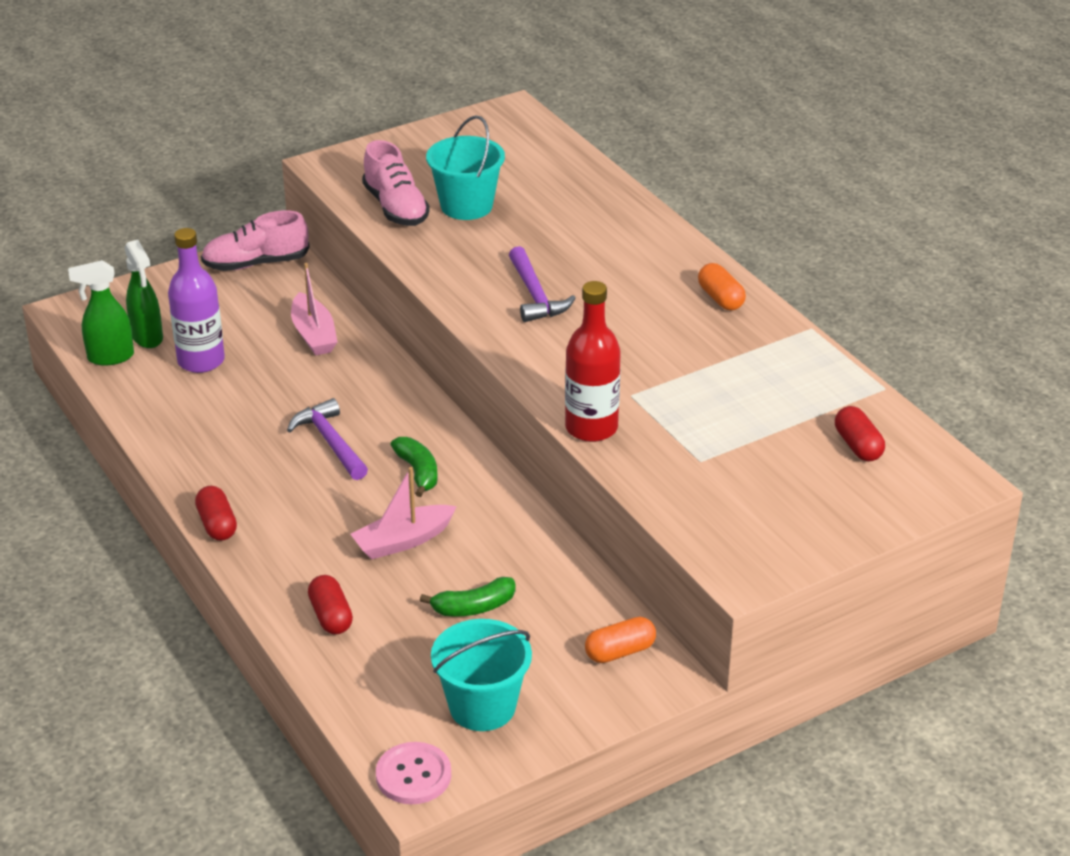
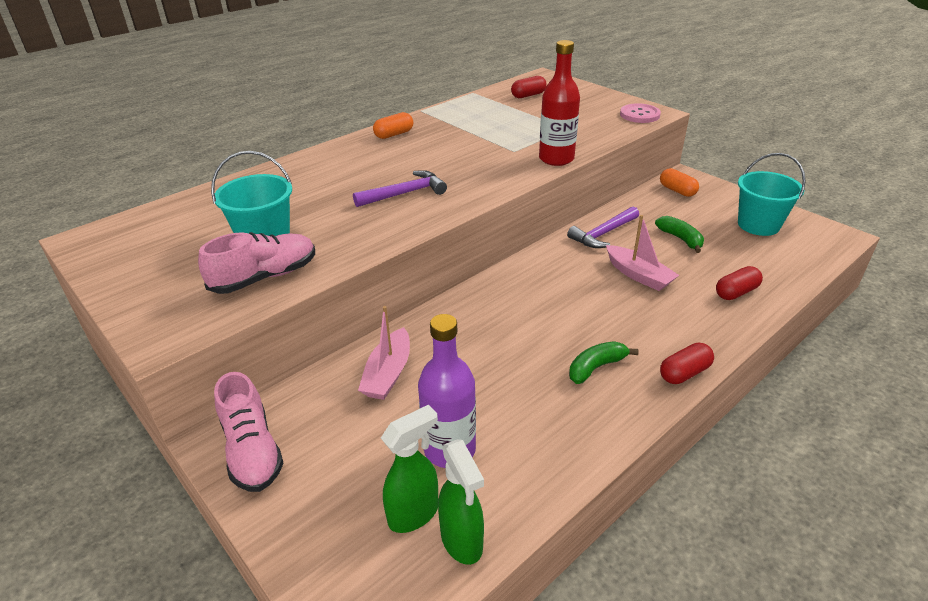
camera: 100 degrees left, 0 degrees up
(314, 335) = (388, 374): pink boat -> pink boat turned 135 degrees clockwise
(330, 442) = (544, 331): purple hammer -> purple hammer (603, 234)
(413, 775) = (832, 239): pink button -> pink button (639, 115)
(418, 472) = (560, 281): green banana -> green banana (596, 367)

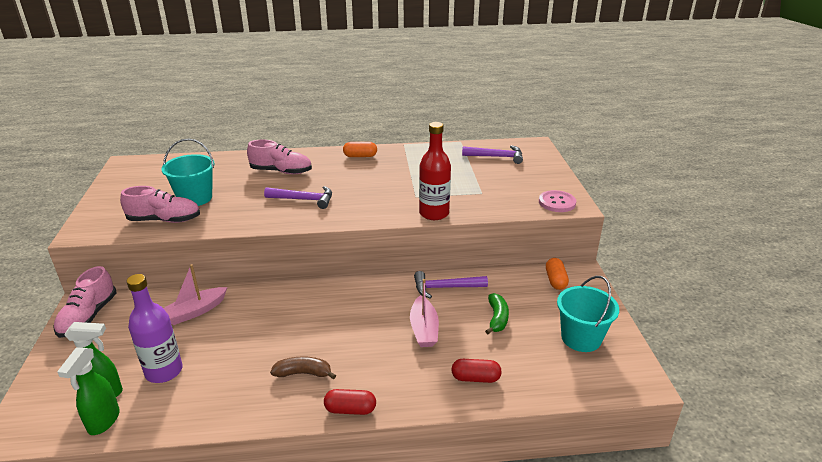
camera: 35 degrees right, 5 degrees down
(328, 177) = (281, 171): none -> pink shoe
(528, 95) = (496, 157): red capsule -> purple hammer
(596, 367) = (303, 373): green banana -> brown banana

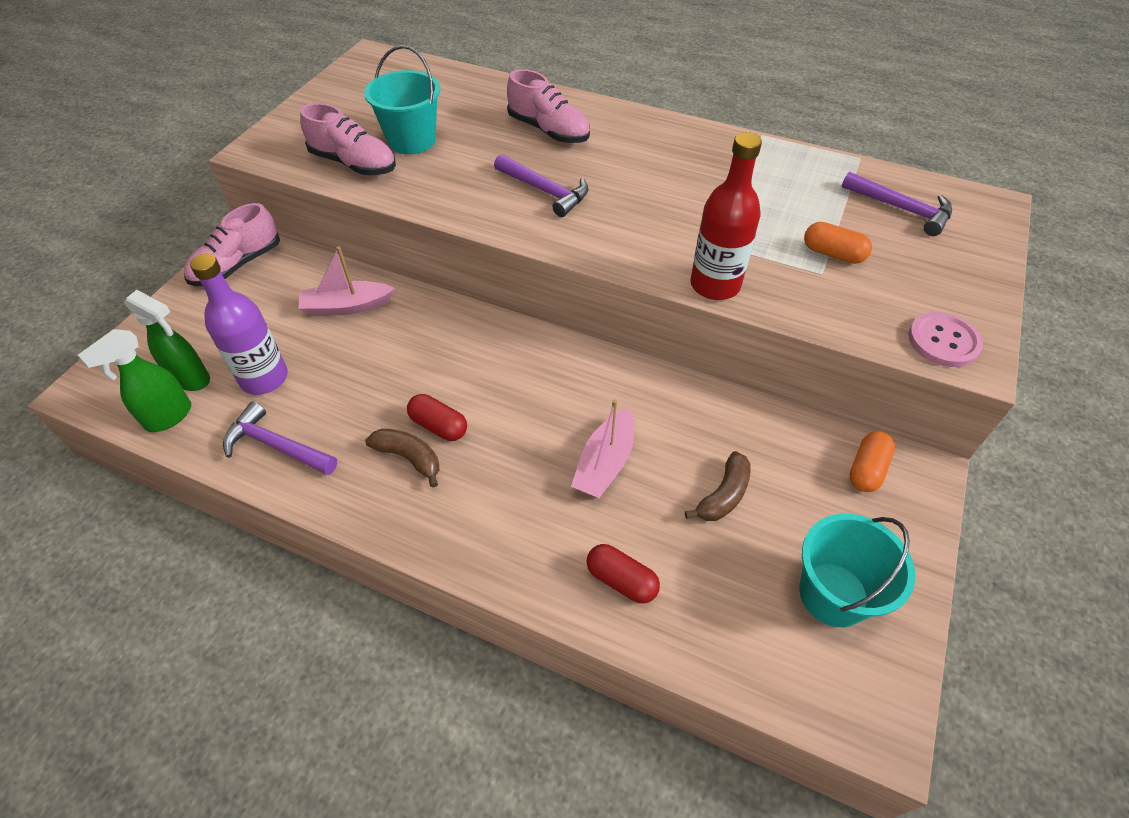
camera: 30 degrees right, 20 degrees up
(350, 409) = (428, 542): red capsule -> red capsule (439, 426)
(360, 156) = (678, 138): orange capsule -> orange capsule (833, 254)
(445, 288) = (682, 407): purple hammer -> purple hammer (276, 446)
(497, 318) = (723, 495): green banana -> brown banana

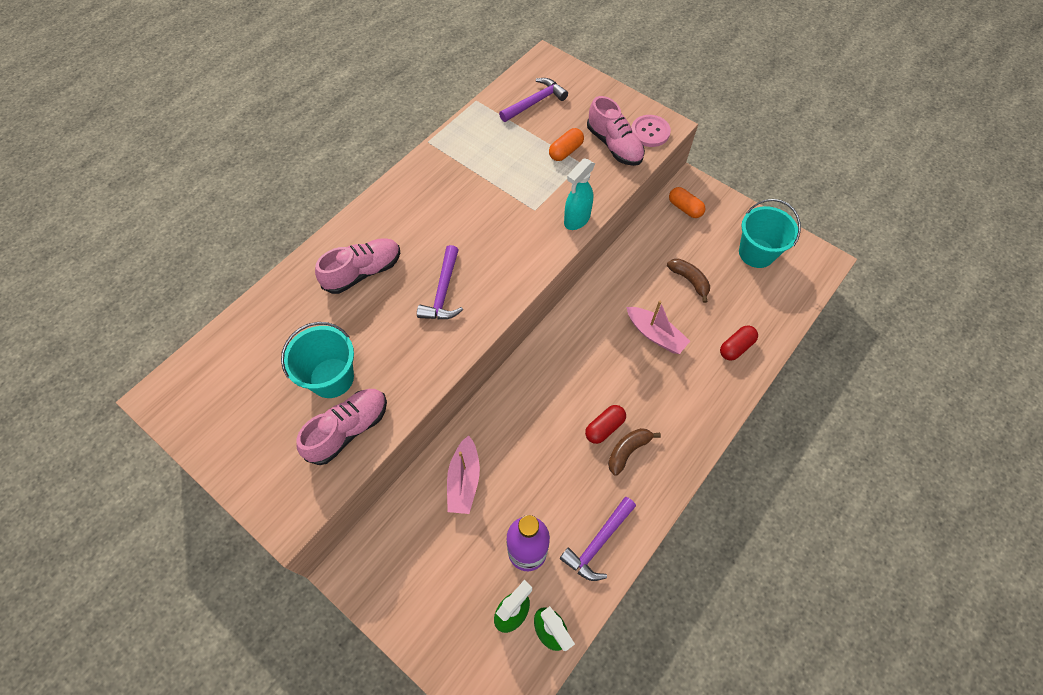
camera: 75 degrees left, 10 degrees up
(237, 265) = (377, 574): pink shoe -> pink shoe (614, 145)
(545, 191) = (443, 292): purple hammer -> purple hammer turned 135 degrees clockwise
(715, 285) = (576, 220): red bottle -> turquoise spray bottle

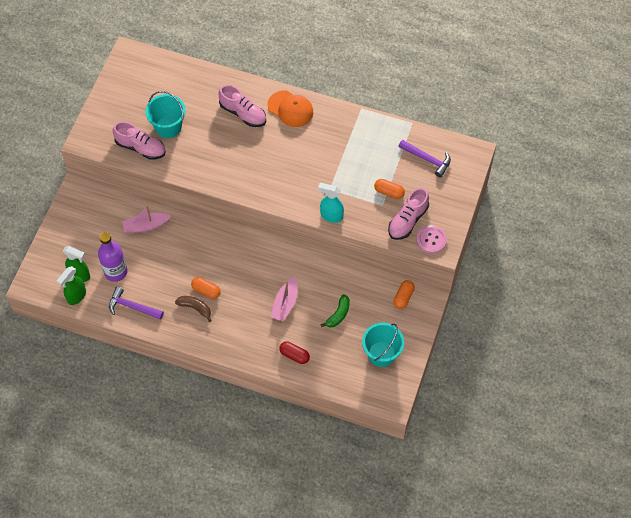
camera: 70 degrees right, 0 degrees up
(387, 215) = (290, 109): none -> orange cap
(443, 292) = (245, 160): purple hammer -> none
(604, 427) = (206, 291): red capsule -> orange capsule
(689, 280) = (338, 314): brown banana -> green banana

